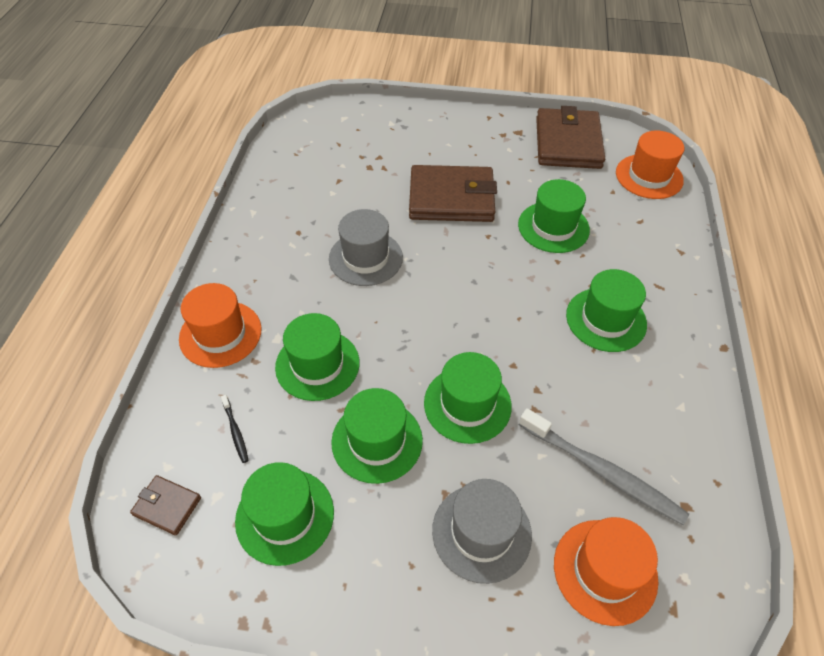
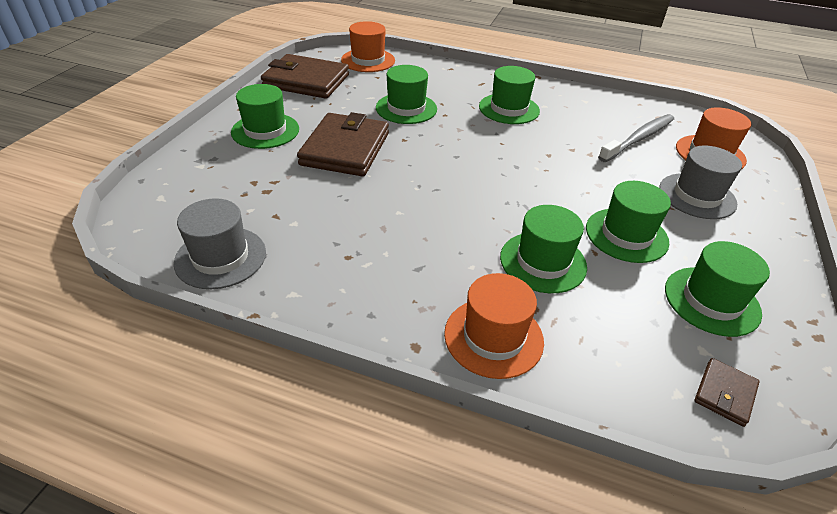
camera: 80 degrees left, 10 degrees down
(235, 431) = (626, 331): black toothbrush -> none
(365, 258) = (407, 212): grey hat -> grey hat (221, 257)
(467, 404) = (586, 182): green hat -> green hat (265, 131)

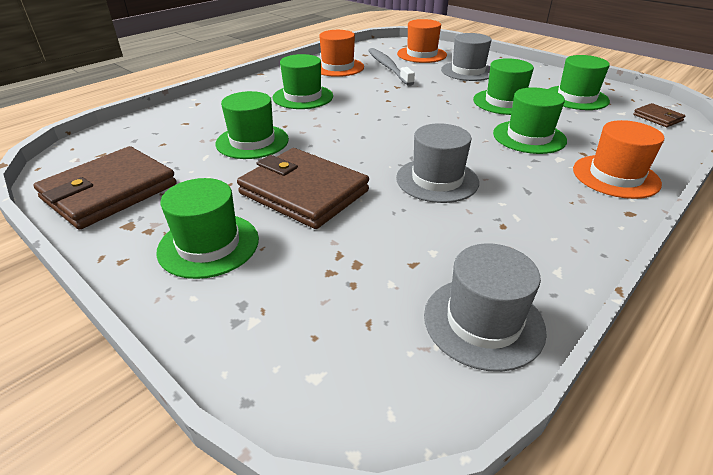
camera: 65 degrees left, 5 degrees down
(368, 60) = (114, 141): orange hat -> orange hat (337, 67)
(404, 210) = (437, 180): none -> grey hat

